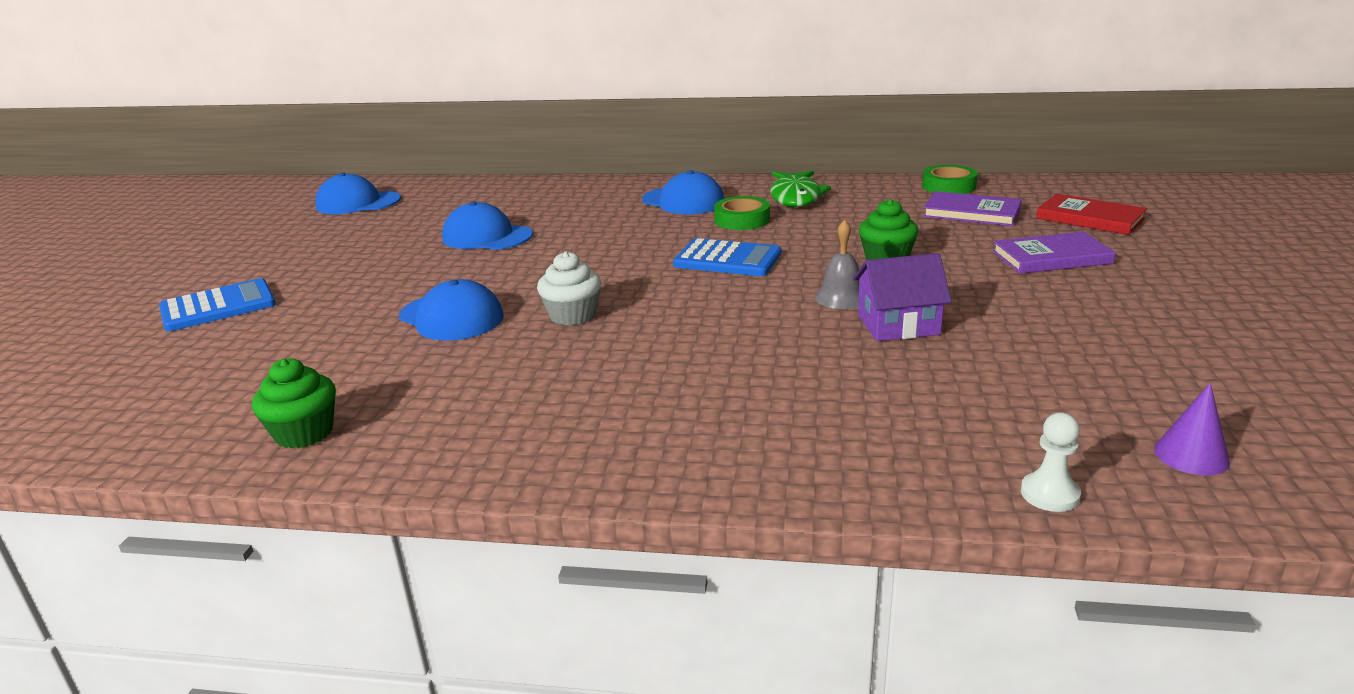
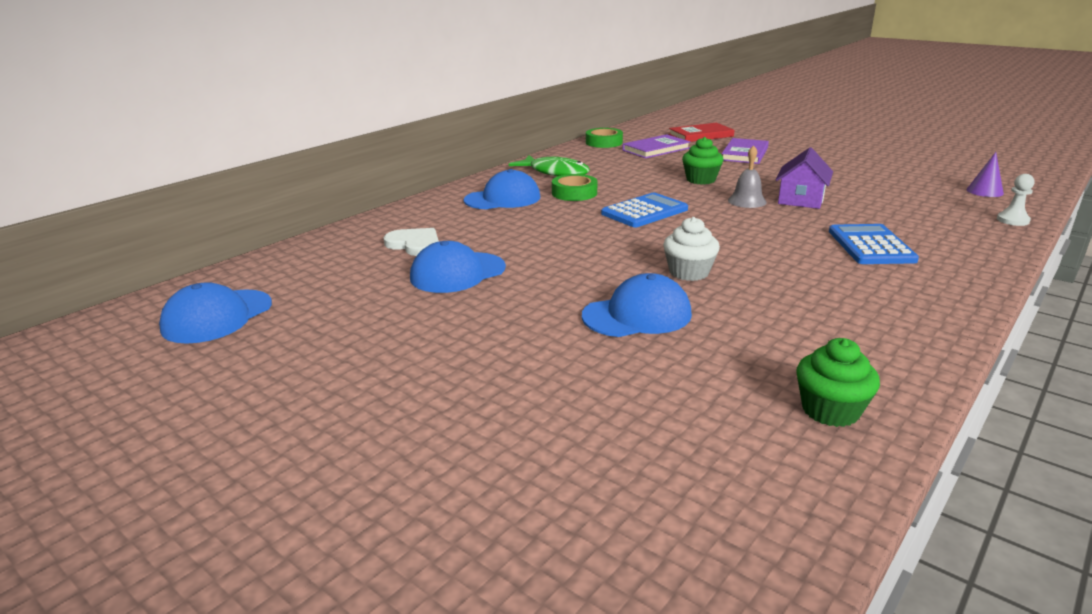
camera: 60 degrees left, 0 degrees up
(218, 307) = (439, 437): blue calculator -> blue calculator (871, 246)
(533, 208) = (415, 244): none -> white heart

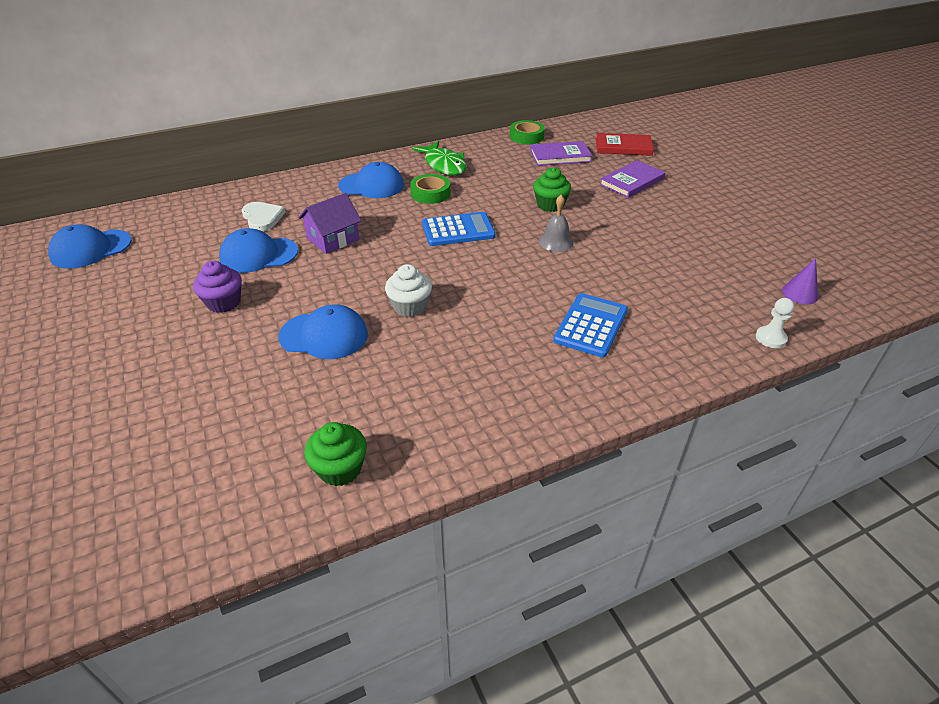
camera: 25 degrees right, 15 degrees up
(477, 319) = (224, 302): none -> purple cupcake
(801, 199) = (605, 253): purple house -> purple house (333, 239)

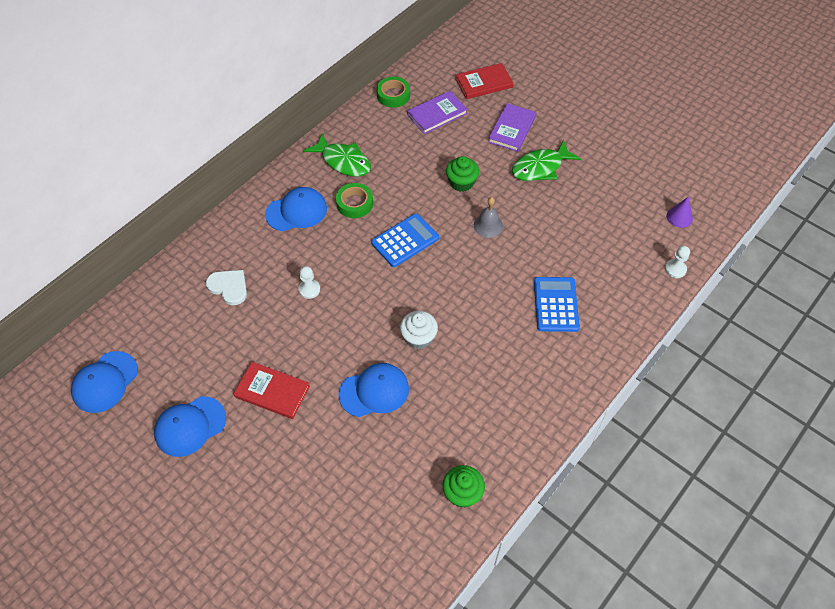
camera: 25 degrees left, 15 degrees up
(224, 302) = (272, 392): purple cupcake -> red book
(258, 255) = (260, 331): blue cap -> blue cap (190, 426)
(333, 239) = (309, 289): purple house -> white pawn
(645, 214) = (540, 167): none -> green fish

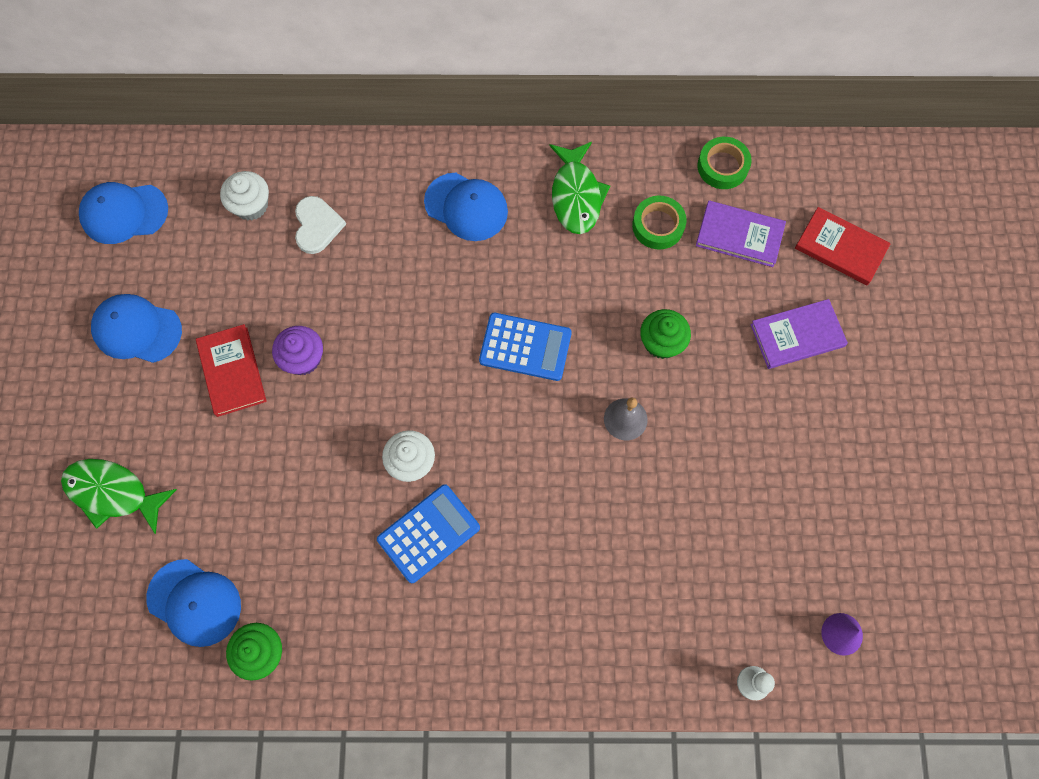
camera: 50 degrees right, 15 degrees up
(178, 311) = (251, 205): none -> white cupcake
(303, 349) = (303, 358): none -> purple cupcake
(309, 289) = (379, 304): white pawn -> none
(354, 203) = (529, 255): green tape -> green tape (658, 225)
(374, 391) = (310, 469): blue cap -> blue cap (194, 602)
(540, 167) = (767, 412): green fish -> green fish (113, 493)
(556, 304) = (579, 577): blue calculator -> blue calculator (428, 533)

